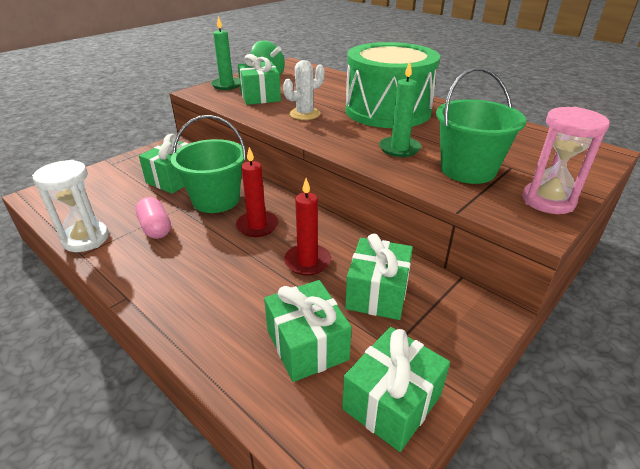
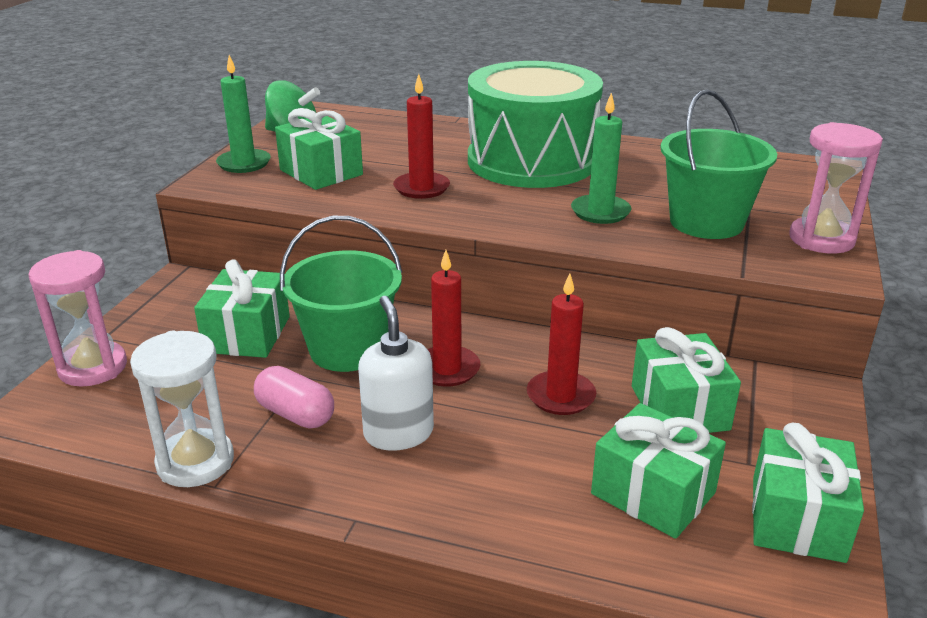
camera: 25 degrees left, 5 degrees down
(92, 177) = (93, 367): none -> pink hourglass
(196, 255) = (398, 433): none -> white soap dispenser
(304, 114) = (421, 188): white cactus -> red candle

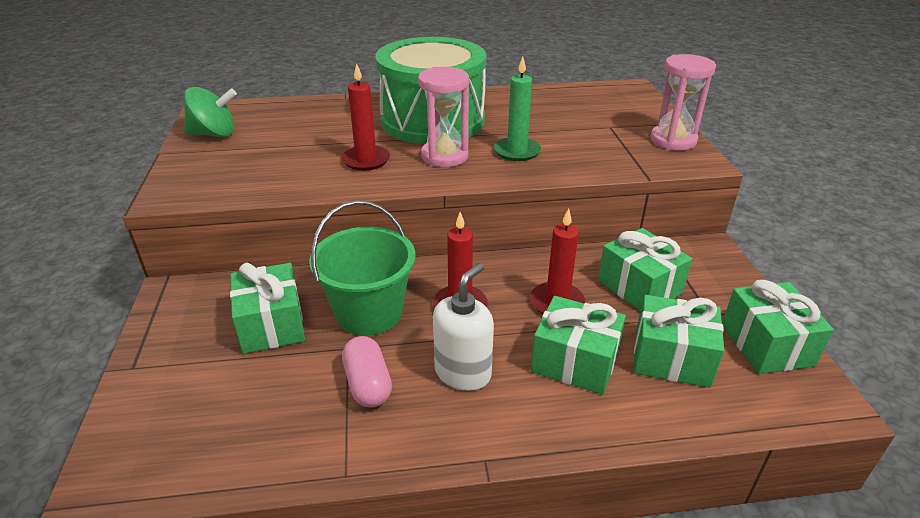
camera: 25 degrees left, 5 degrees up
(93, 367) = (143, 401): pink hourglass -> pink hourglass (444, 156)
(195, 462) = (312, 459): white hourglass -> none
(244, 163) = (189, 170): green candle -> none
(295, 414) = (368, 384): pink capsule -> pink capsule turned 60 degrees clockwise
(321, 172) = (268, 164): green gift -> green gift (575, 362)
(398, 433) = (463, 372): white soap dispenser -> white soap dispenser turned 75 degrees clockwise
(706, 222) = (593, 144): green bucket -> none

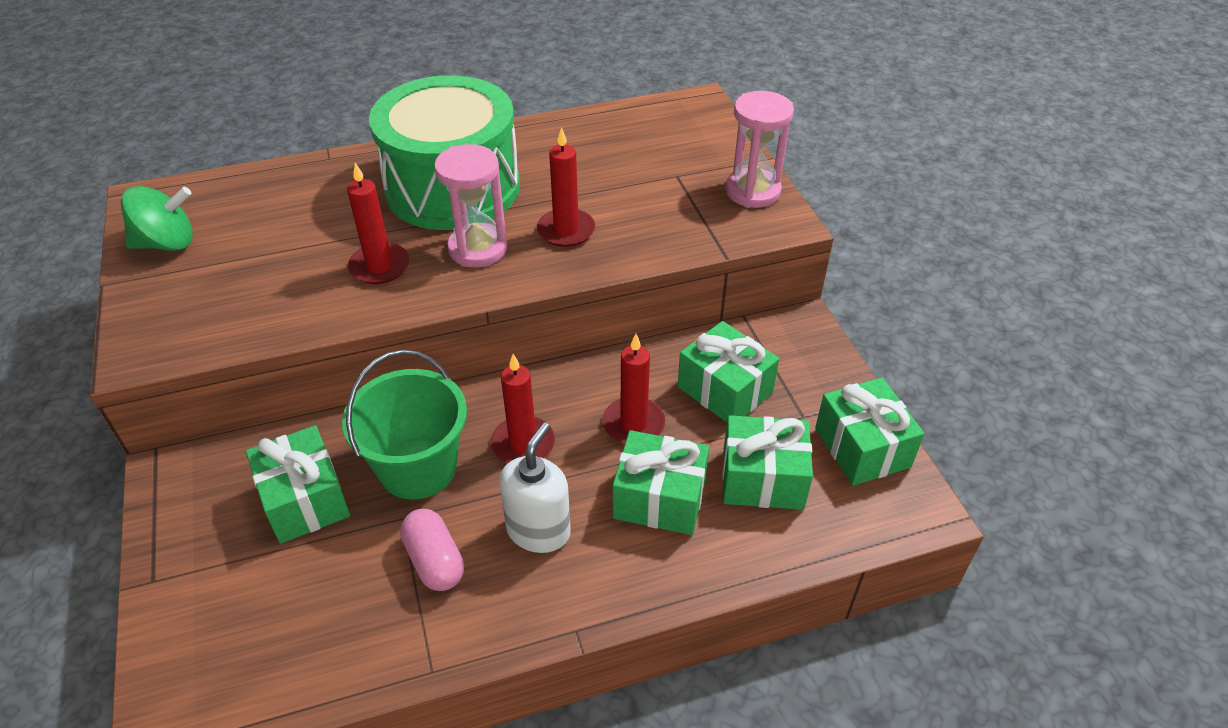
camera: 10 degrees left, 10 degrees up
(517, 151) = (566, 230): green candle -> red candle

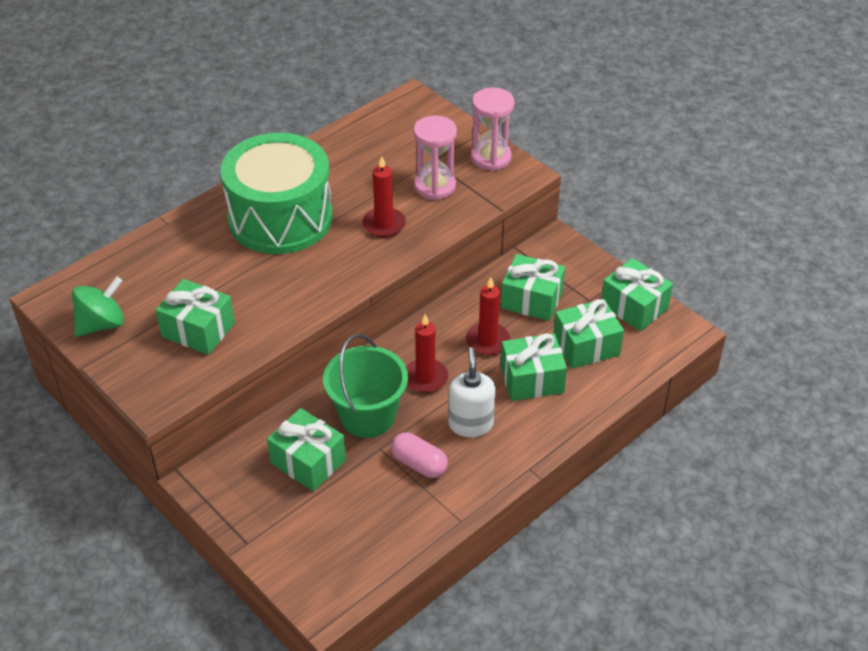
camera: 25 degrees left, 0 degrees up
(259, 284) = (198, 330): none -> green gift
(380, 266) = (274, 290): red candle -> none
(478, 249) = (333, 256): pink hourglass -> pink hourglass (435, 186)

